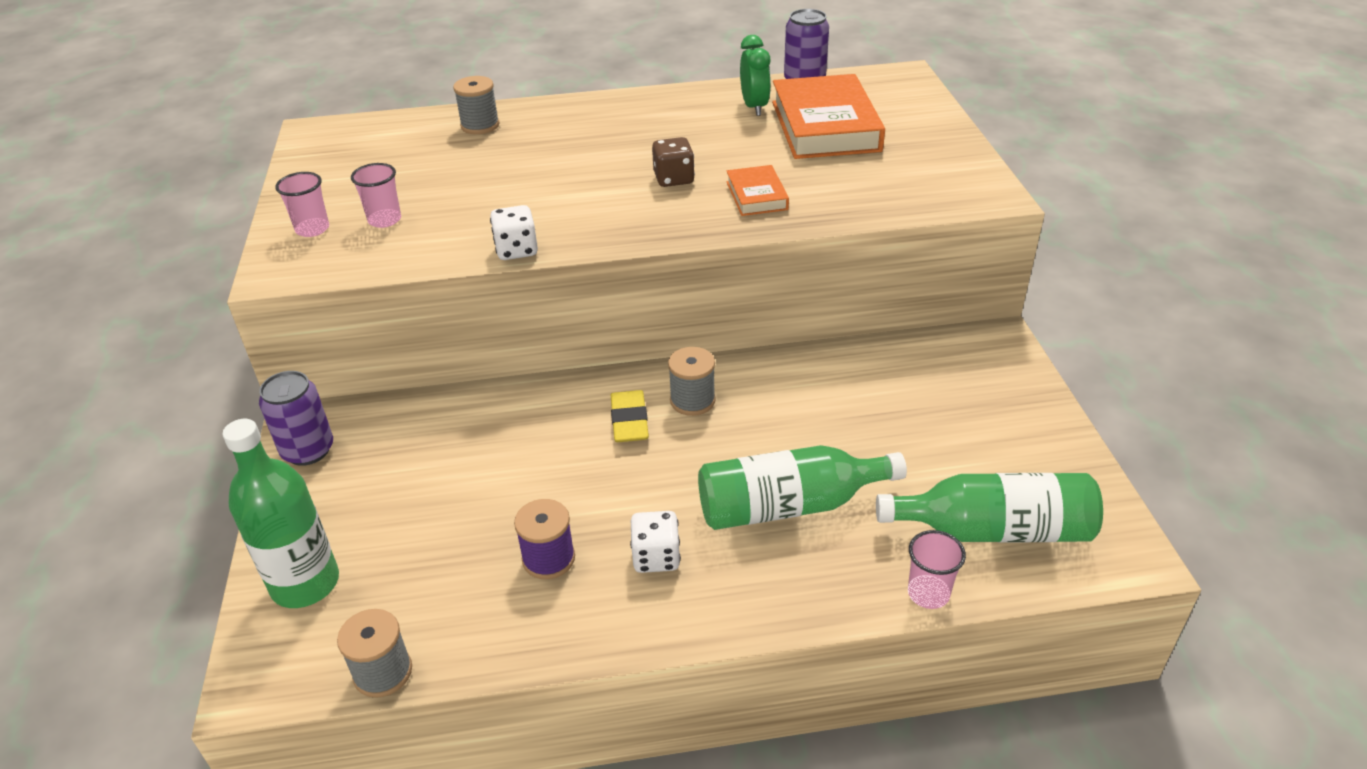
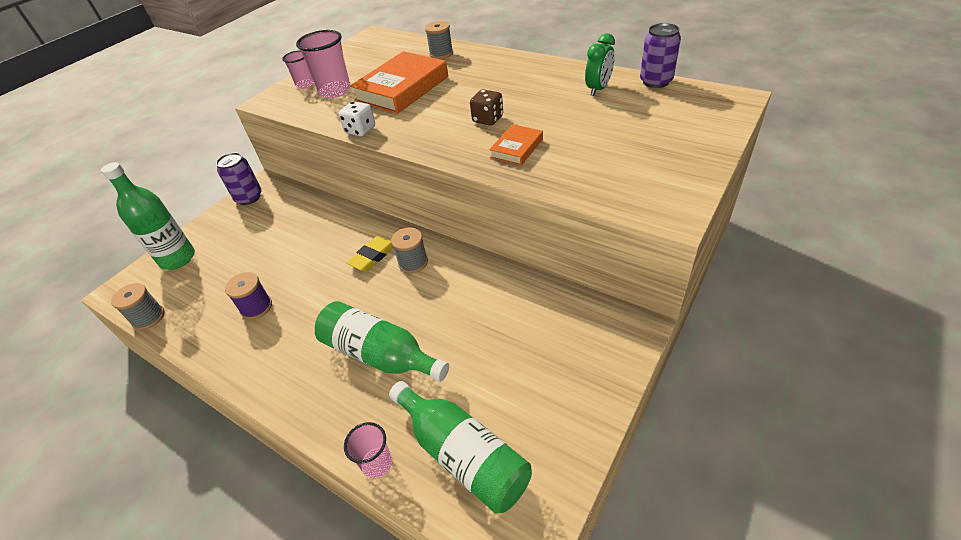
camera: 45 degrees right, 5 degrees up
(384, 220) = (335, 91): pink cup -> pink cup, size x1.69
(656, 557) = (293, 338): white dice -> none
(825, 126) = (625, 117): orange book -> orange book (402, 89)

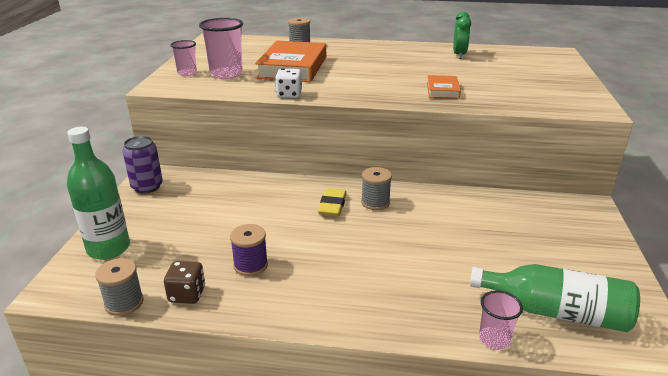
camera: 30 degrees left, 15 degrees down
(380, 354) = (414, 268): green bottle -> none
(488, 119) = (396, 78): brown dice -> brown dice (187, 294)
(655, 81) = (494, 48): purple can -> none

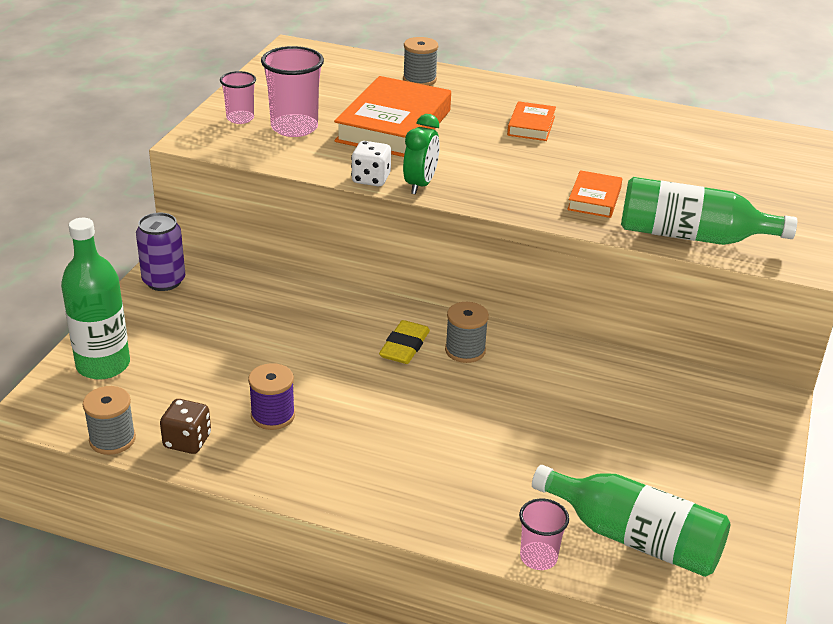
camera: 10 degrees right, 5 degrees up
(381, 60) = (531, 126): none -> orange book
(459, 55) = (657, 130): green clock -> green clock (420, 185)
(517, 103) = (692, 236): none -> green bottle

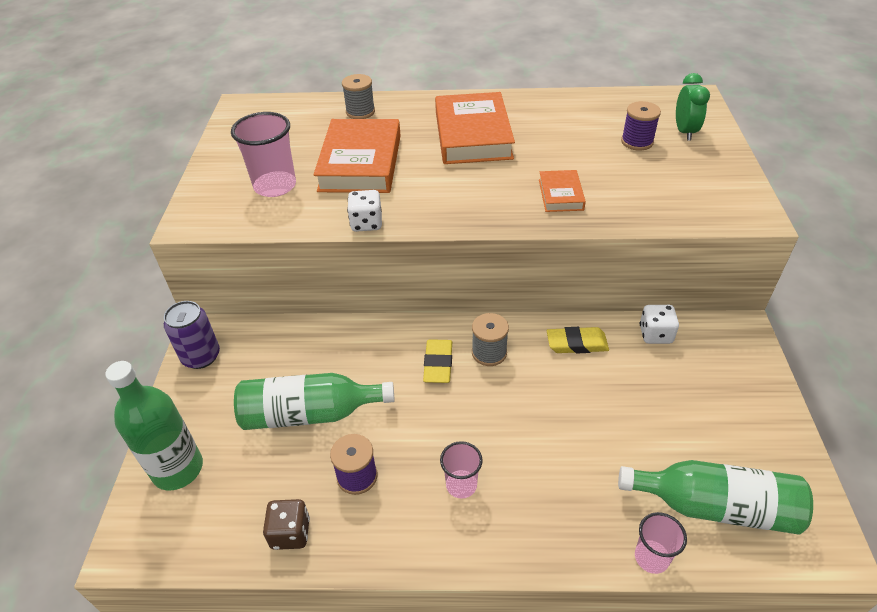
camera: 15 degrees left, 10 degrees up
(112, 439) = (218, 556): grey spool -> none
(240, 118) = (222, 188): pink cup -> pink cup (461, 485)
(420, 185) = (412, 218): green clock -> green clock (684, 132)
(531, 126) = (472, 135): orange book -> orange book, size x2.00
(568, 366) = (577, 343): none -> yellow eraser
(664, 380) = (655, 334): none -> white dice
(692, 236) = (656, 211): green bottle -> green bottle (310, 413)
(716, 170) = (637, 142): none -> purple spool

